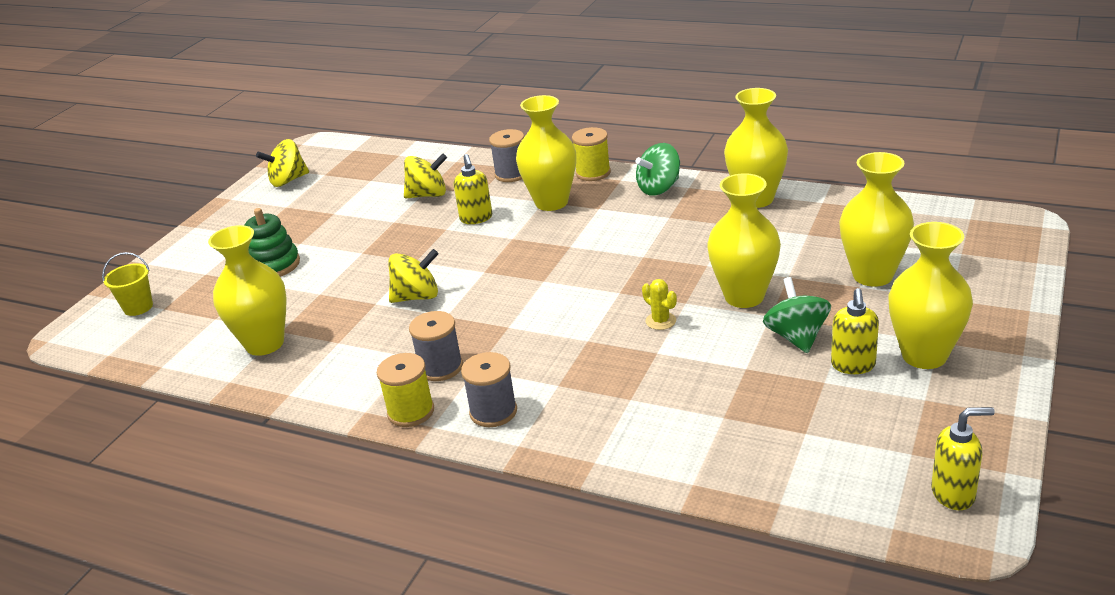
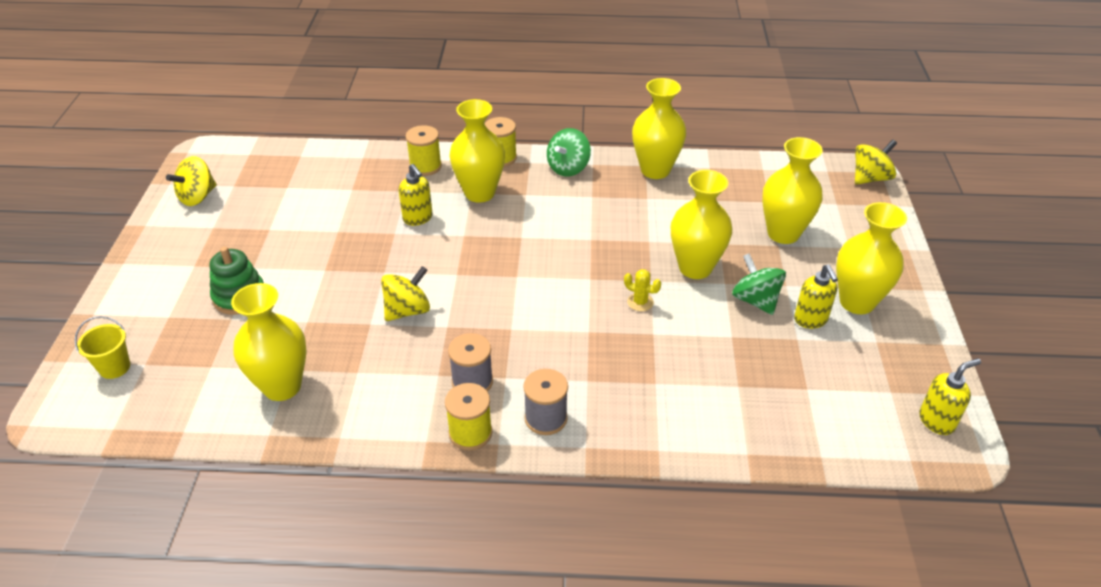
camera: 25 degrees left, 10 degrees up
(428, 195) = (356, 198): yellow spinning top -> yellow spinning top (870, 178)
(511, 174) = (425, 166): grey spool -> yellow spool

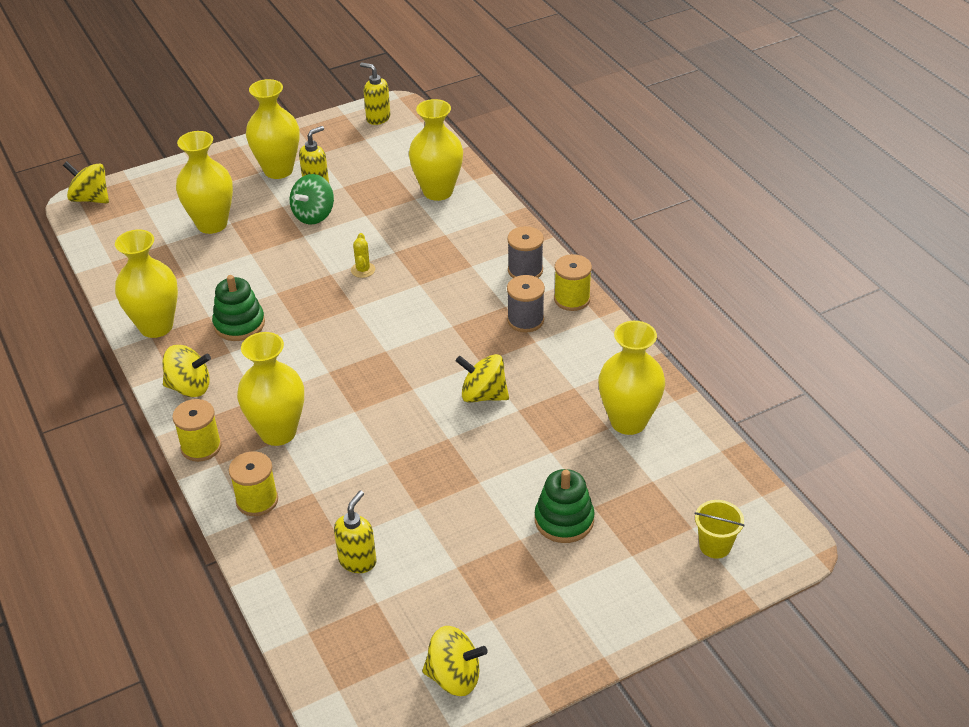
camera: 120 degrees left, 0 degrees up
(418, 218) = (352, 457): yellow soap dispenser -> yellow soap dispenser (358, 560)
(568, 168) = (189, 387): green spinning top -> yellow spinning top
(622, 210) = (239, 324): none -> green stacking toy
(695, 268) = (295, 256): yellow vase -> yellow vase (438, 191)

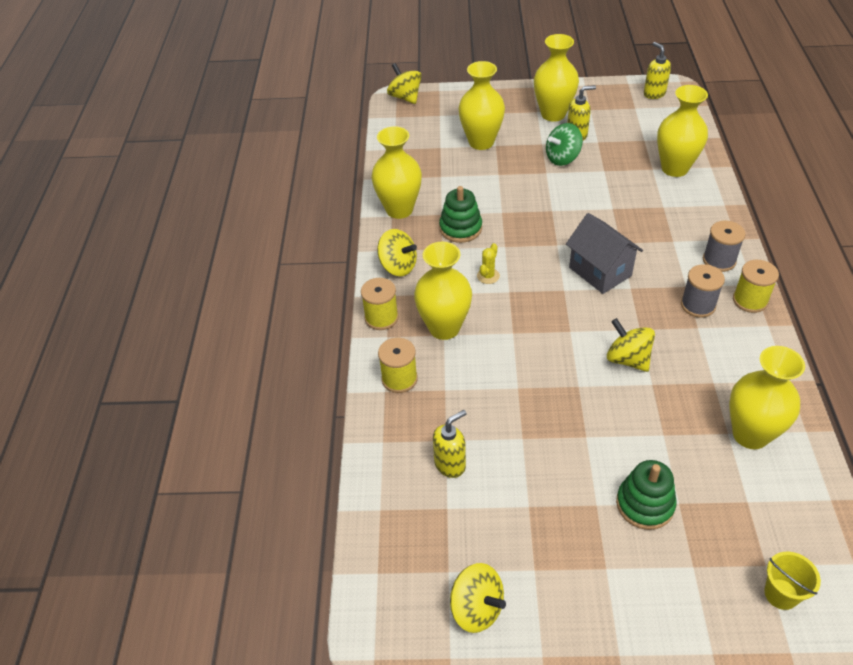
camera: 30 degrees right, 5 degrees up
(363, 270) = (579, 215): yellow cactus -> yellow cactus (488, 276)
(413, 320) = (600, 271): none -> grey house

